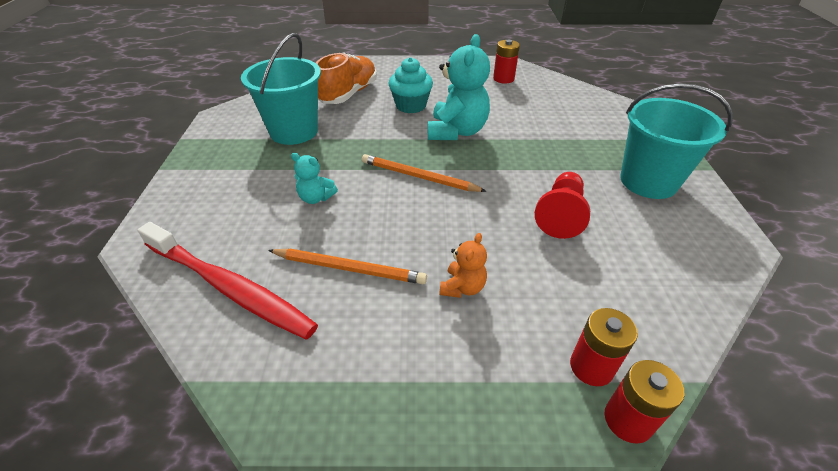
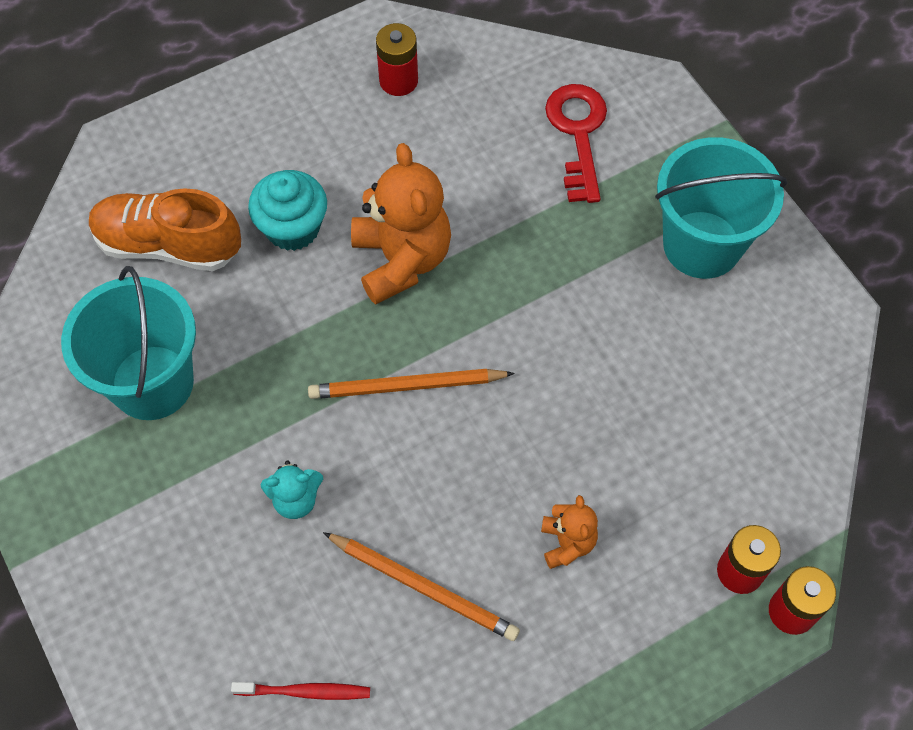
camera: 30 degrees left, 20 degrees up
(230, 288) = (306, 691): red toothbrush -> red toothbrush, size x0.45
(348, 94) = (168, 245): orange shoe -> orange shoe turned 75 degrees counterclockwise
(349, 268) = (423, 587): orange pencil -> orange pencil turned 45 degrees clockwise
(456, 131) = (401, 260): turquoise teddy bear -> orange teddy bear
(560, 215) = (622, 366): red pawn -> none
(590, 119) = (578, 134): none -> red key

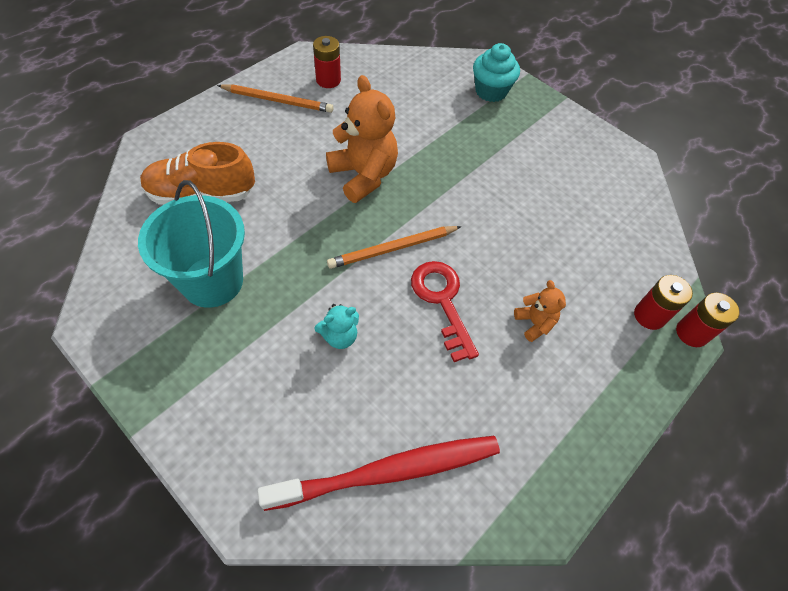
camera: 20 degrees left, 5 degrees down
(292, 228) = (285, 169): turquoise cupcake -> turquoise cupcake (491, 91)
(306, 691) = (390, 471): red toothbrush -> red toothbrush, size x2.23
(423, 587) = (450, 375): orange pencil -> orange pencil (278, 100)
(578, 134) = (447, 91): red key -> red key (442, 301)
(702, 244) = (543, 137): turquoise bucket -> none

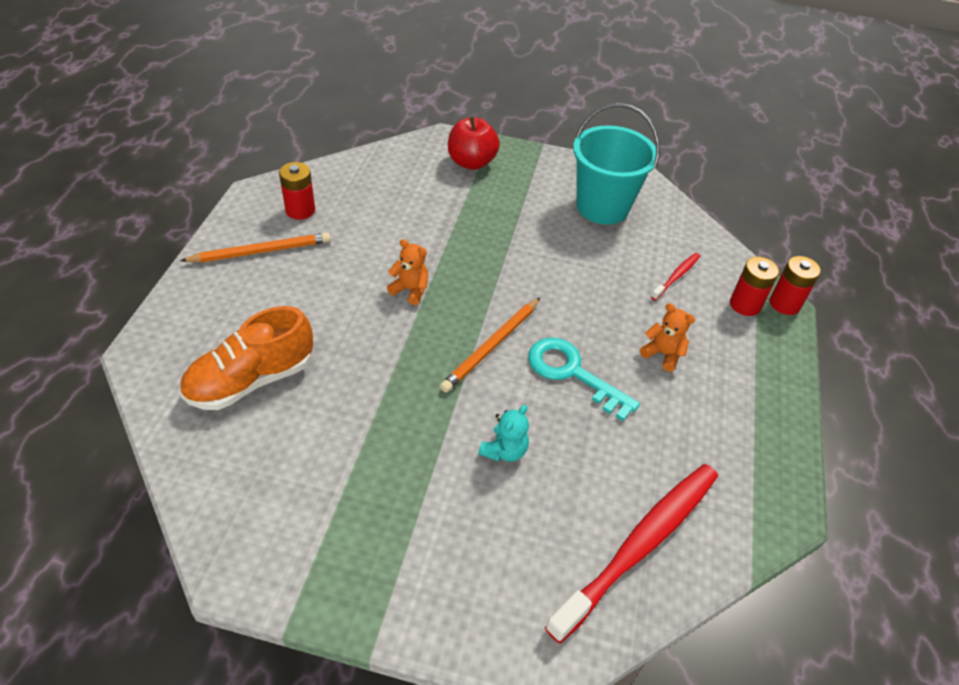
camera: 30 degrees left, 10 degrees down
(212, 281) = (335, 462): turquoise bucket -> turquoise bucket (602, 207)
(363, 175) = (410, 290): orange teddy bear -> orange teddy bear, size x0.50
(442, 301) = (572, 373): red key -> turquoise key
(491, 91) = (471, 162): turquoise cupcake -> red apple
(601, 261) = (676, 276): none -> red toothbrush

